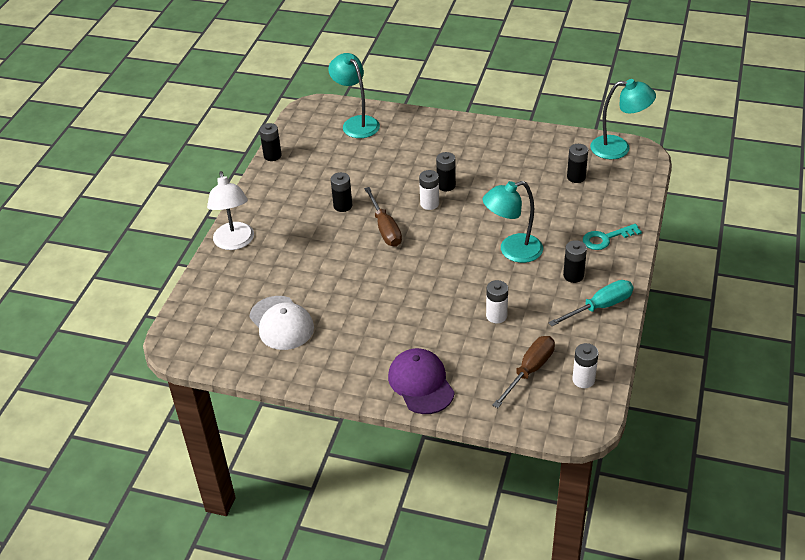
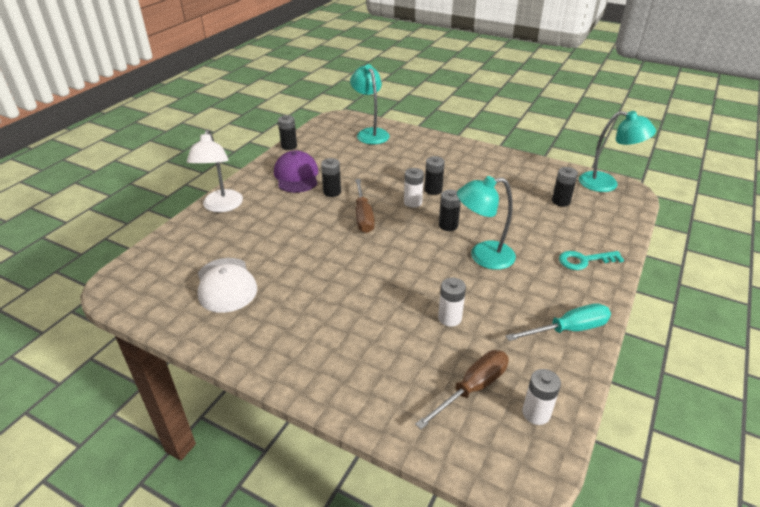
camera: 10 degrees right, 5 degrees down
(421, 383) = (343, 378): purple cap -> purple cap (296, 176)
(573, 275) = (543, 291): black battery -> black battery (448, 225)

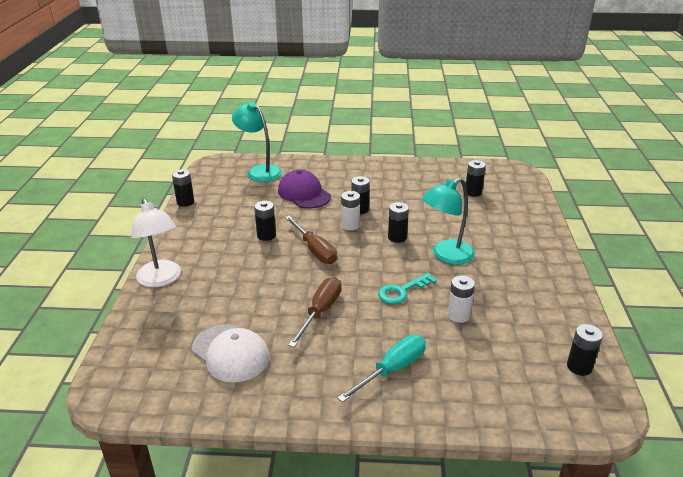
camera: 25 degrees left, 5 degrees down
(296, 176) = (217, 229): purple cap -> purple cap (304, 193)
(472, 388) = (519, 366): brown screwdriver -> brown screwdriver (320, 312)
(536, 413) = (579, 367): white battery -> black battery
(568, 329) = (554, 294): turquoise screwdriver -> turquoise screwdriver (392, 370)
(584, 260) = (526, 236): turquoise key -> turquoise key (402, 291)
(606, 184) = (497, 169): turquoise lamp -> none

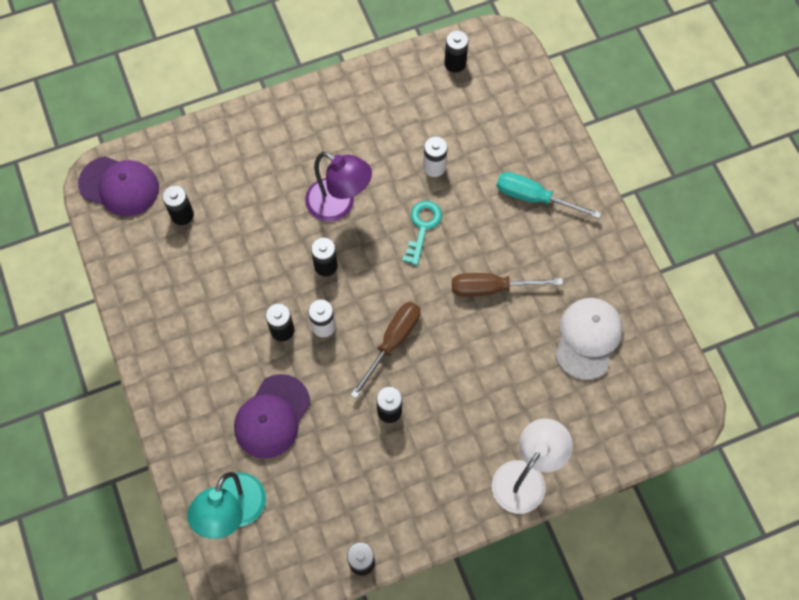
camera: 115 degrees left, 35 degrees up
(402, 291) = (422, 227): turquoise key -> turquoise key turned 105 degrees counterclockwise
(446, 255) = (339, 205): turquoise lamp -> purple lamp
(507, 176) = (119, 186): none -> purple cap

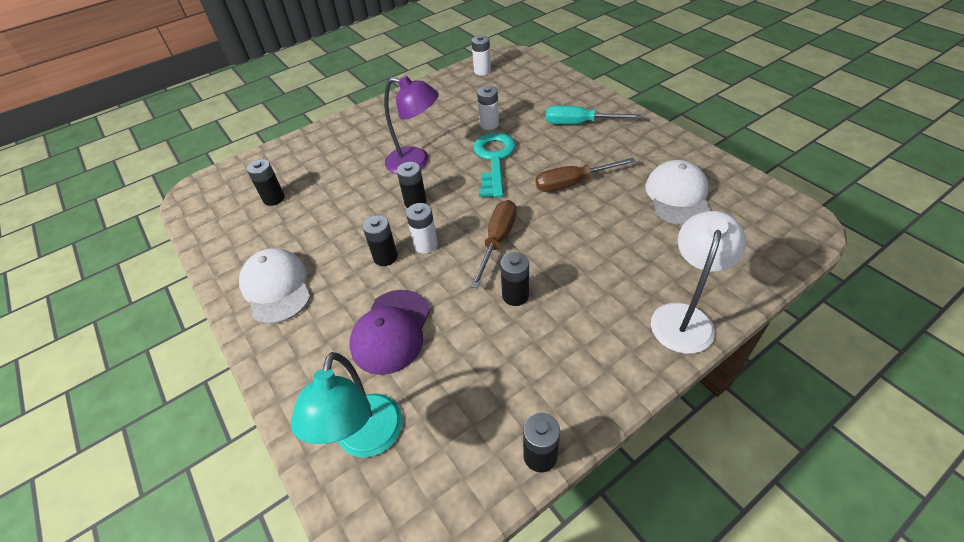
camera: 10 degrees left, 20 degrees down
(119, 186) = (213, 193): purple cap -> none
(176, 336) = (276, 287): none -> white cap
(422, 227) = (494, 159): turquoise key -> turquoise key, size x1.54
(455, 63) = (482, 71): black battery -> white battery

